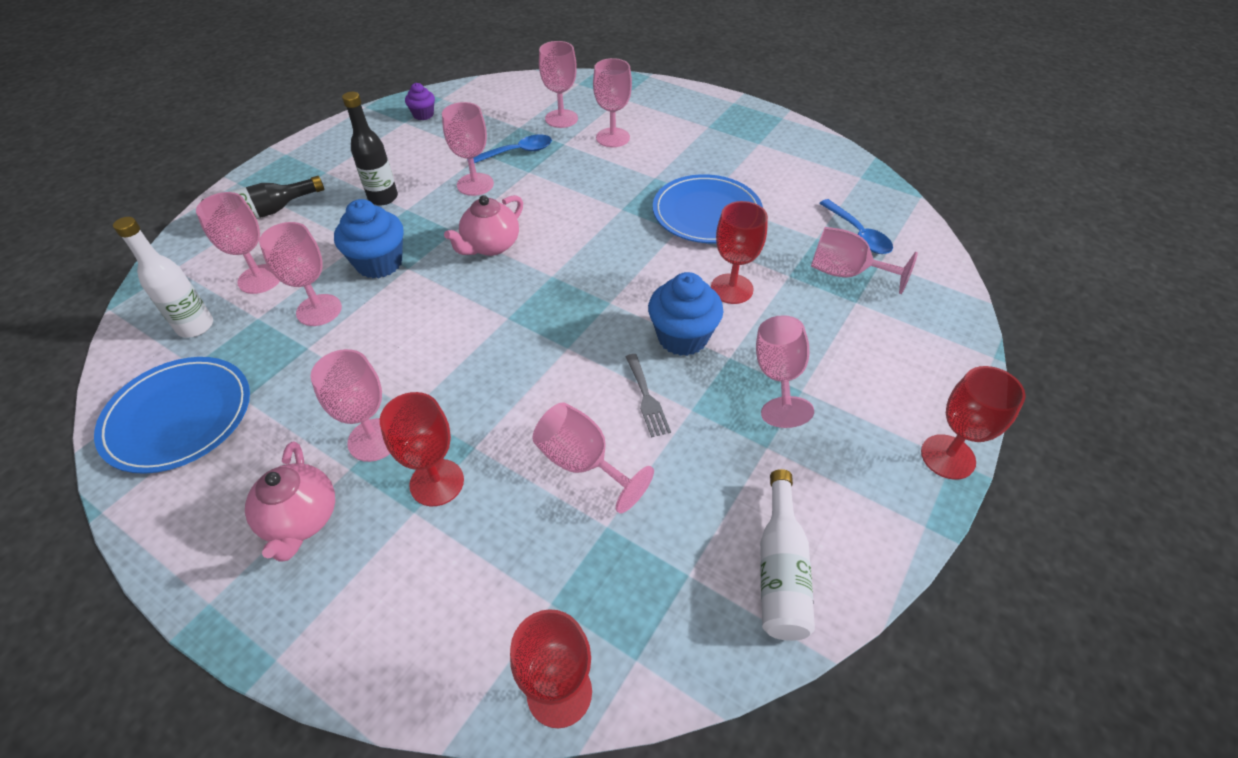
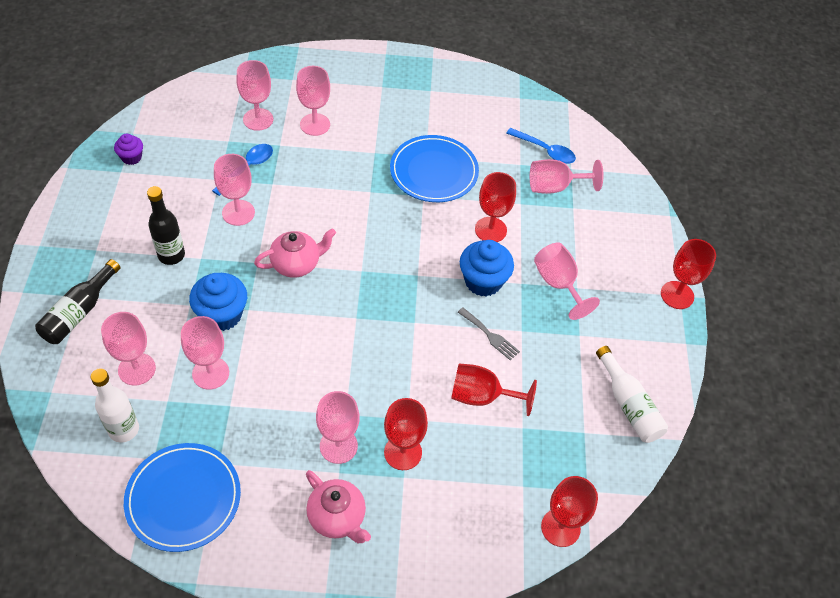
camera: 35 degrees left, 5 degrees up
(490, 246) = (296, 264): pink teapot -> pink teapot turned 120 degrees counterclockwise
(583, 463) = (482, 396): pink goblet -> red goblet

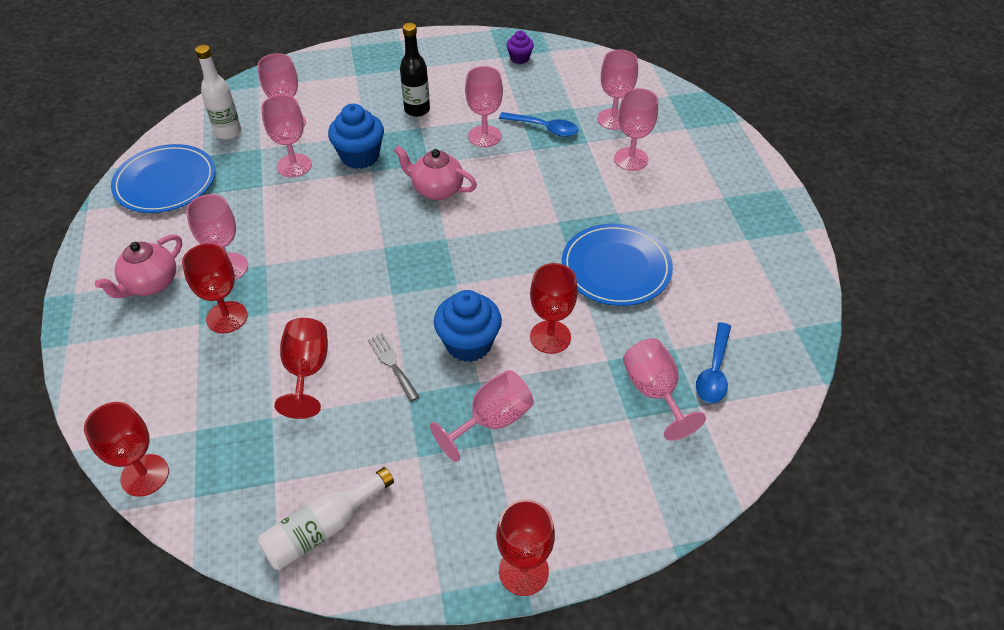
camera: 80 degrees right, 5 degrees down
(79, 312) = (339, 78): black bottle -> none
(296, 264) = (436, 189): pink teapot -> pink teapot turned 150 degrees clockwise
(490, 335) = (392, 364): grey fork -> grey fork turned 120 degrees clockwise

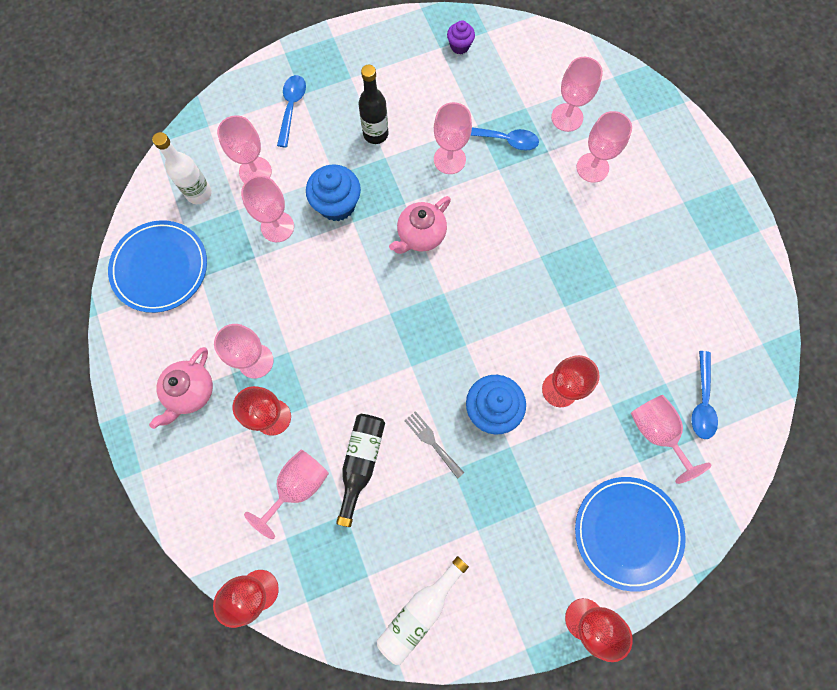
camera: 10 degrees left, 25 degrees up
(306, 371) = (361, 462): red goblet -> black bottle
(342, 83) = (292, 108): none -> blue spoon
(436, 189) = (420, 235): pink teapot -> pink teapot turned 60 degrees counterclockwise
(491, 421) = (529, 485): pink goblet -> pink goblet (298, 486)
(616, 268) = (601, 302): blue plate -> blue plate (627, 532)

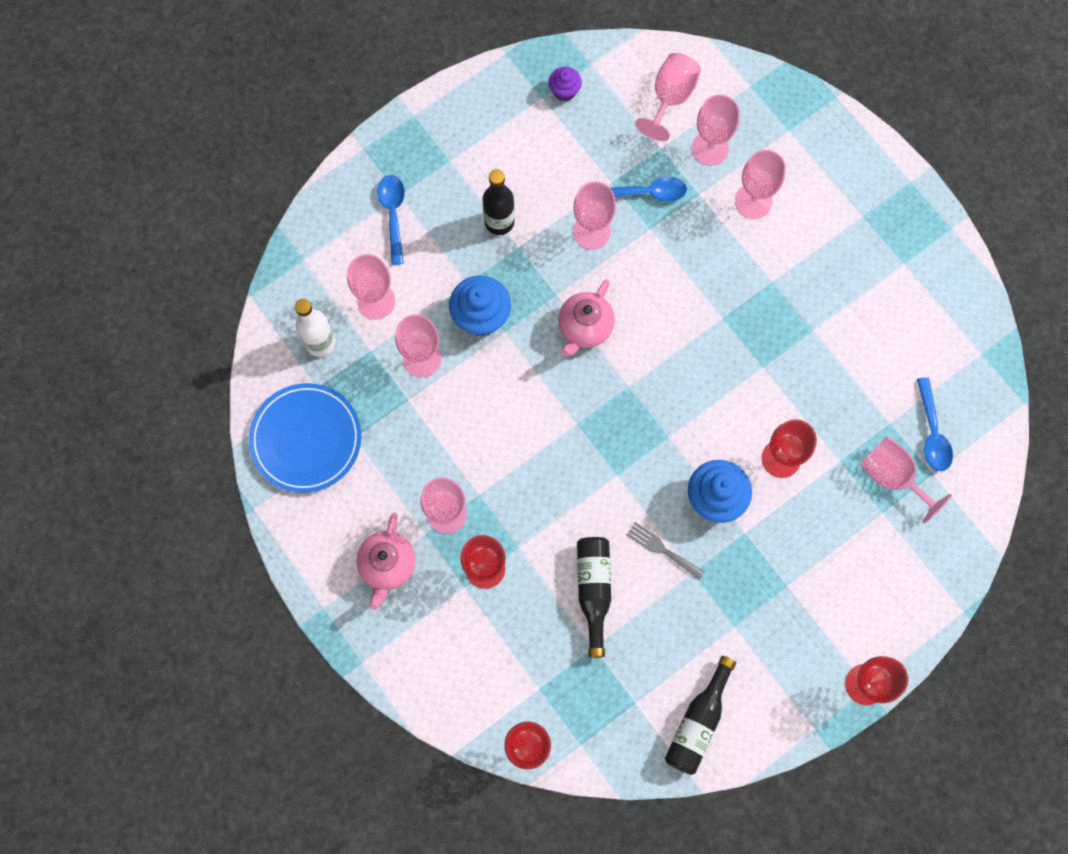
camera: 15 degrees left, 0 degrees up
(298, 486) = (534, 632): pink goblet -> pink goblet (670, 98)
(419, 611) = (698, 722): white bottle -> black bottle
(627, 532) = (887, 587): blue plate -> none

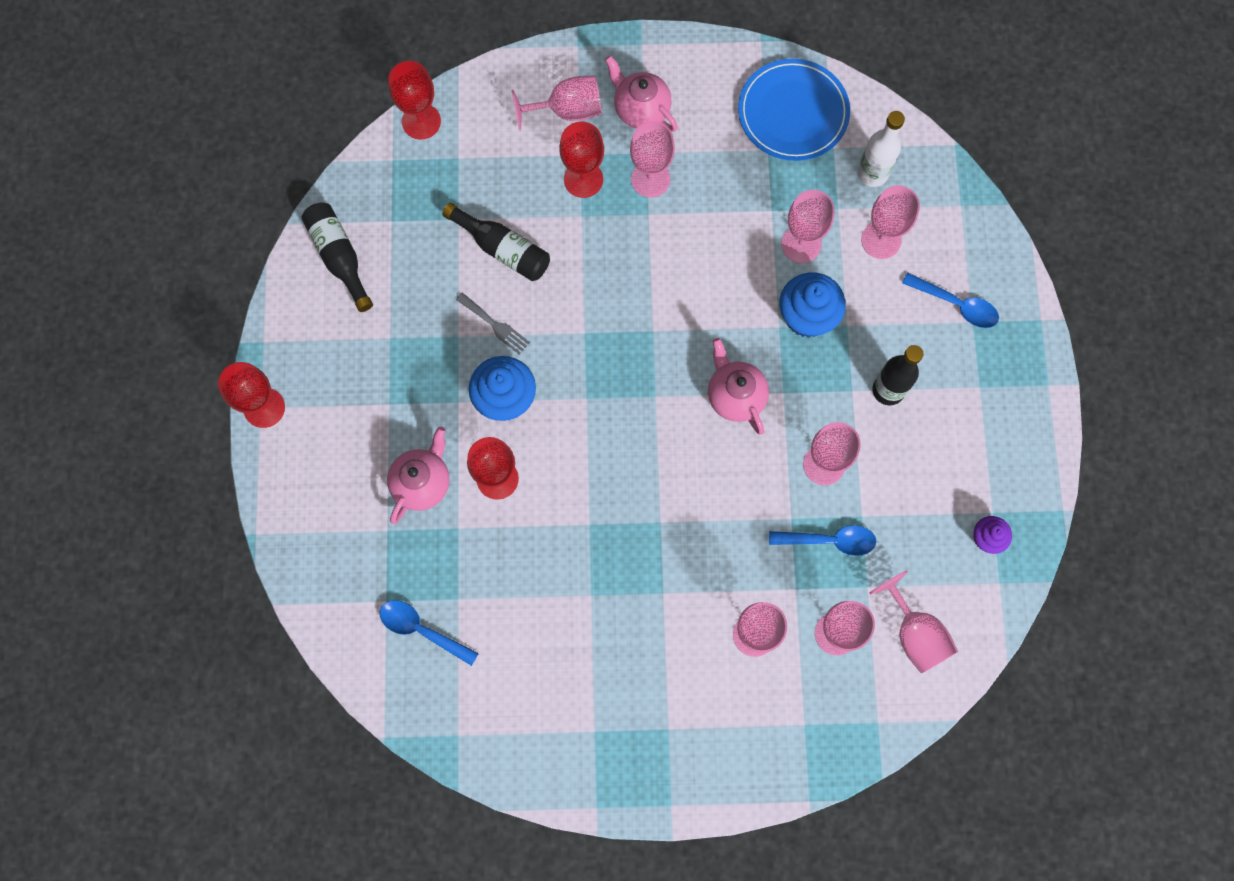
camera: 125 degrees right, 0 degrees up
(646, 193) = (829, 541): blue spoon -> blue spoon turned 120 degrees counterclockwise
(662, 549) = (495, 325): grey fork -> grey fork turned 60 degrees clockwise
(827, 513) = (422, 482): none -> pink teapot
(892, 477) = (410, 563): pink goblet -> pink goblet (567, 110)

